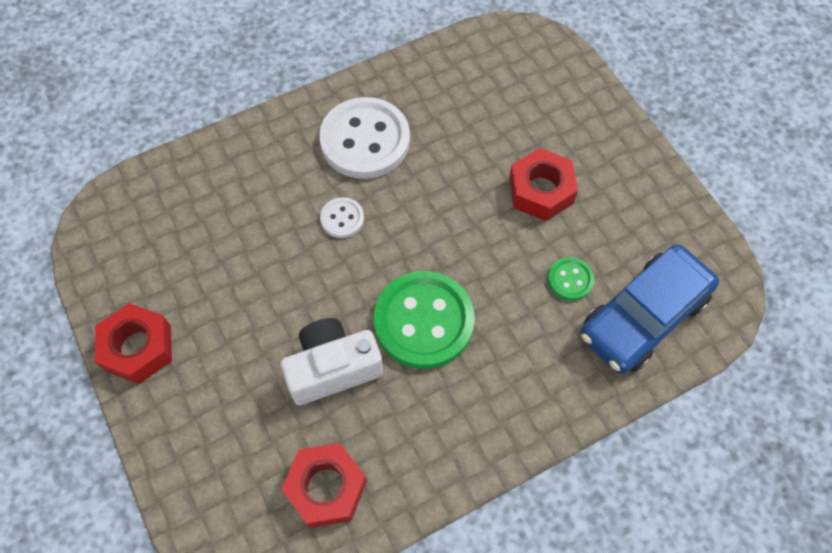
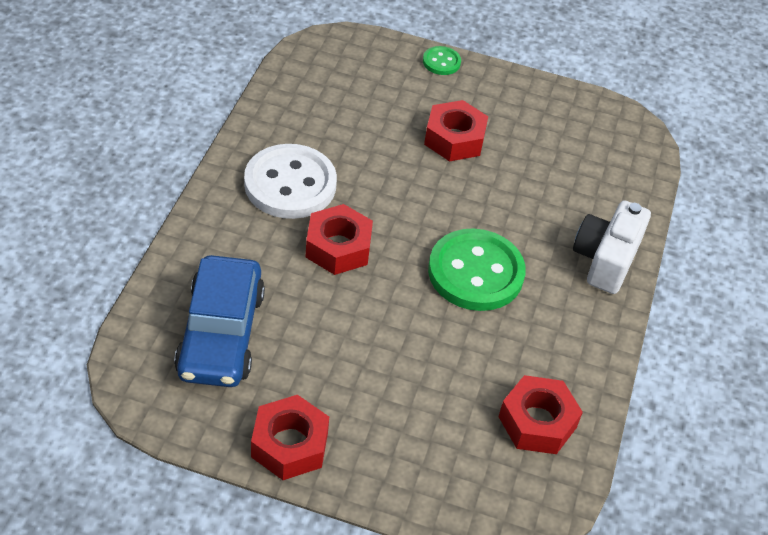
camera: 50 degrees left, 15 degrees down
(333, 368) = (451, 347): white camera -> white camera (605, 259)
(342, 219) = (338, 247): white button -> red nut
(570, 280) = (537, 181): green button -> green button (441, 62)
(643, 316) = (604, 173): blue car -> blue car (220, 333)

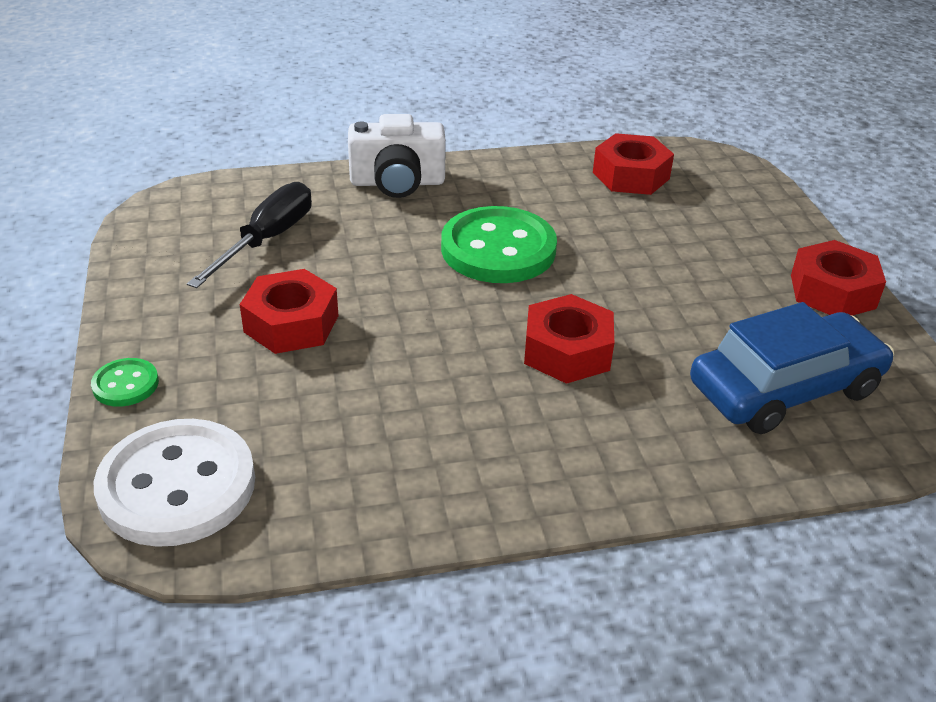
camera: 115 degrees left, 10 degrees down
(290, 184) = (507, 432): white button -> white button (177, 486)
(559, 161) = (267, 240): none -> black screwdriver

